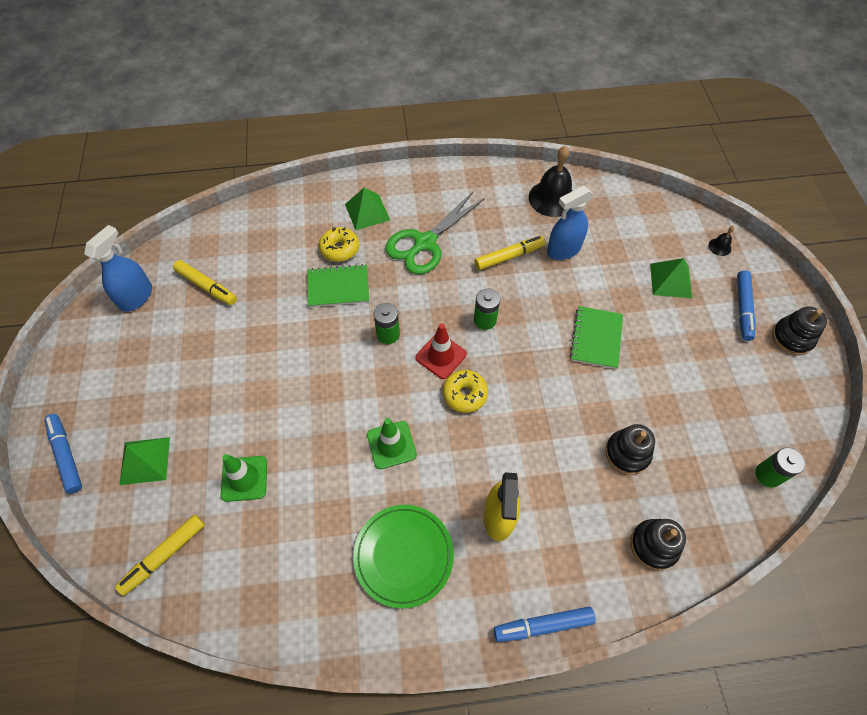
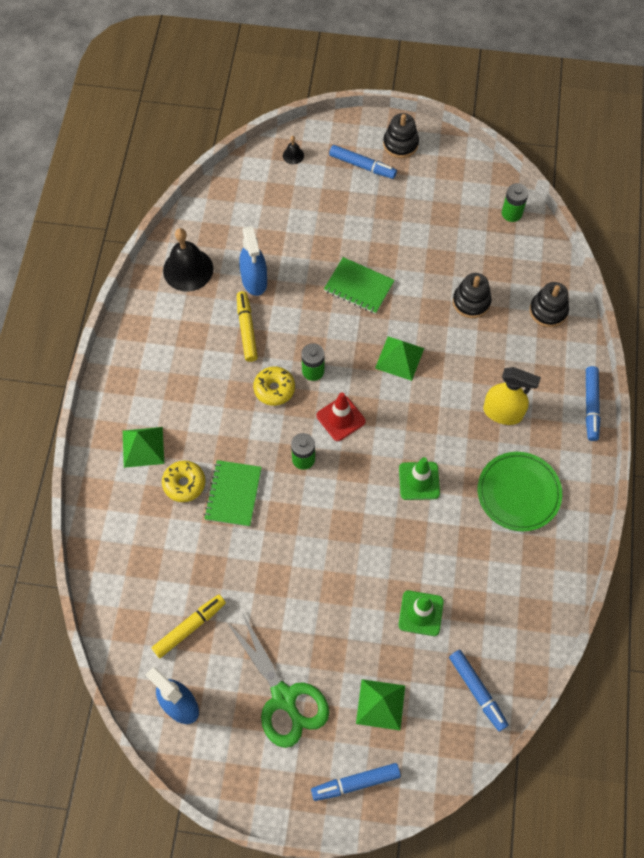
camera: 75 degrees left, 5 degrees up
(164, 556) = (477, 691): yellow marker -> blue marker
(425, 243) = (204, 400): green scissors -> green scissors (284, 698)
(465, 394) = (385, 408): yellow donut -> yellow donut (274, 389)
(670, 280) = (317, 207): green pyramid -> green pyramid (399, 358)

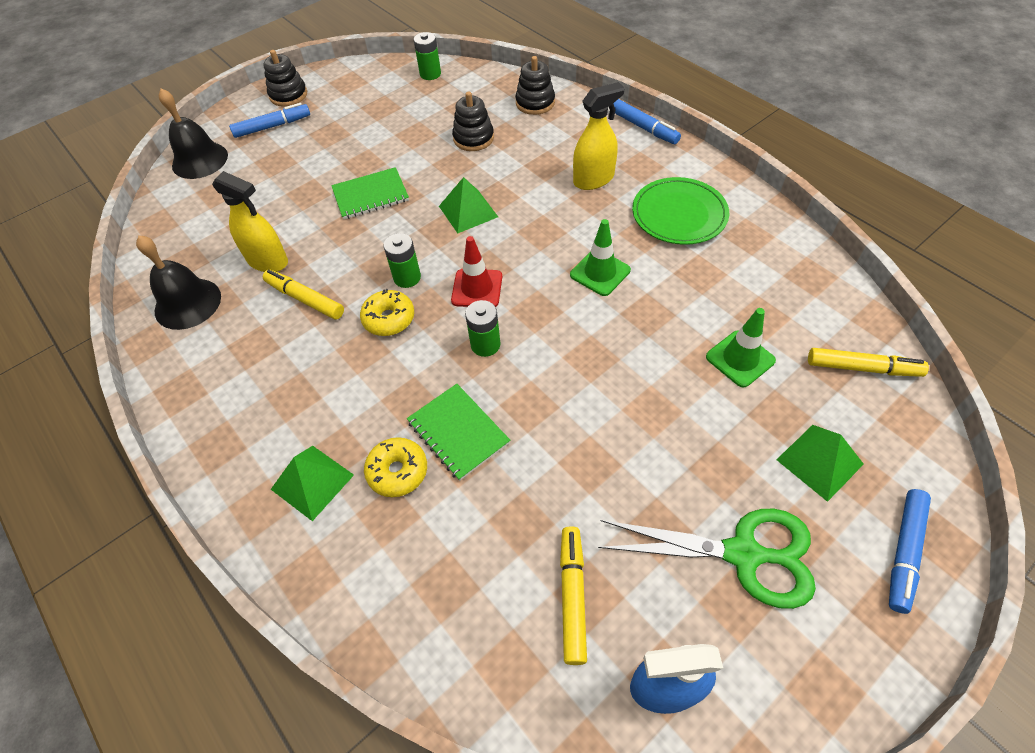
camera: 45 degrees left, 10 degrees down
(254, 280) = (268, 261): blue spray bottle -> yellow spray bottle
(293, 155) = (200, 160): black bell -> black bell, size x2.24
(477, 691) = (862, 368): blue marker -> yellow marker

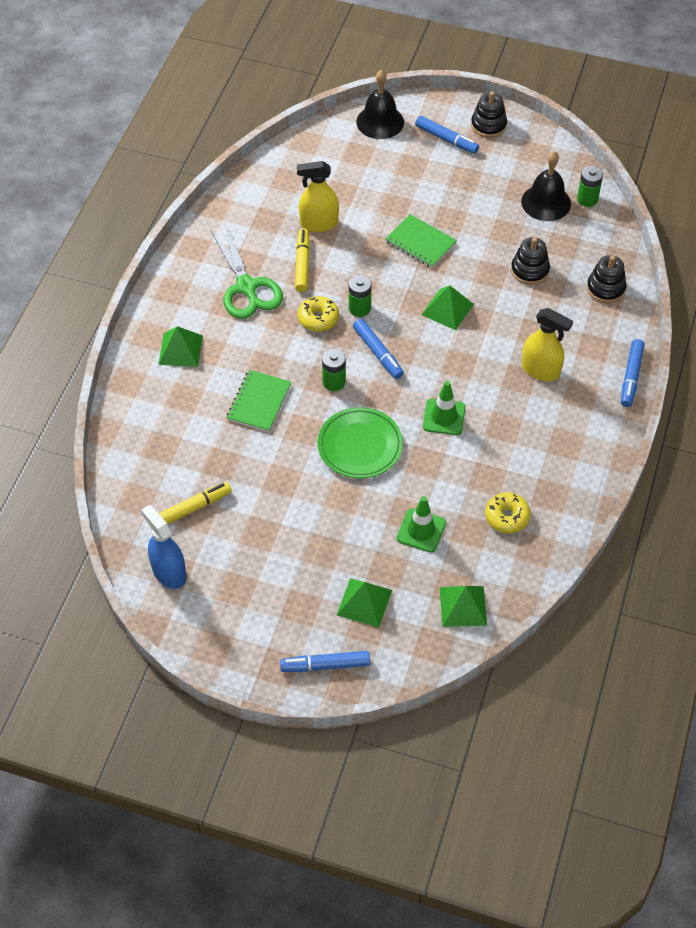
camera: 55 degrees right, 0 degrees up
(188, 303) = (256, 206): black bell -> black bell (546, 202)
(268, 261) = (319, 223): yellow spray bottle -> yellow spray bottle turned 90 degrees clockwise
(397, 471) = (213, 386): yellow donut -> yellow donut (507, 517)
(477, 288) = (378, 353): red traffic cone -> blue marker
(679, 214) = (541, 441): green plate -> green plate (360, 445)
(743, 554) = (271, 582): green scissors -> green scissors (246, 287)
(862, 368) = (463, 606): yellow marker -> green pyramid

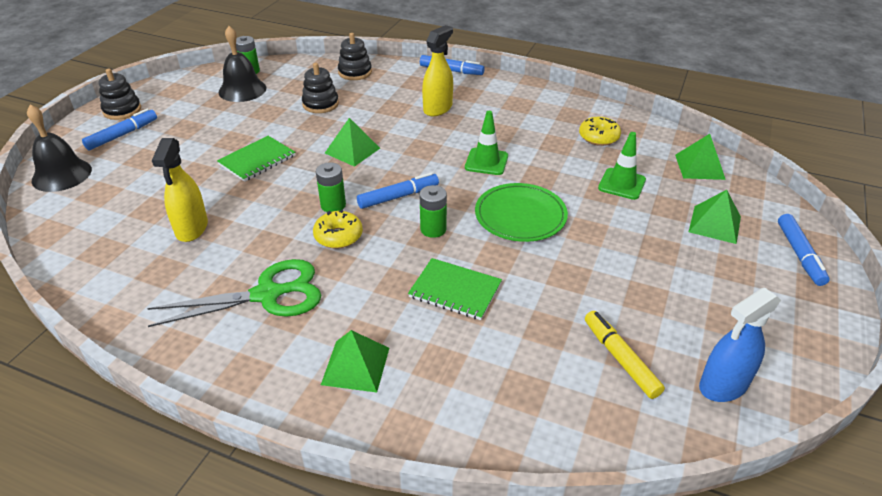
camera: 85 degrees left, 15 degrees down
(302, 264) = (250, 245): yellow marker -> none

